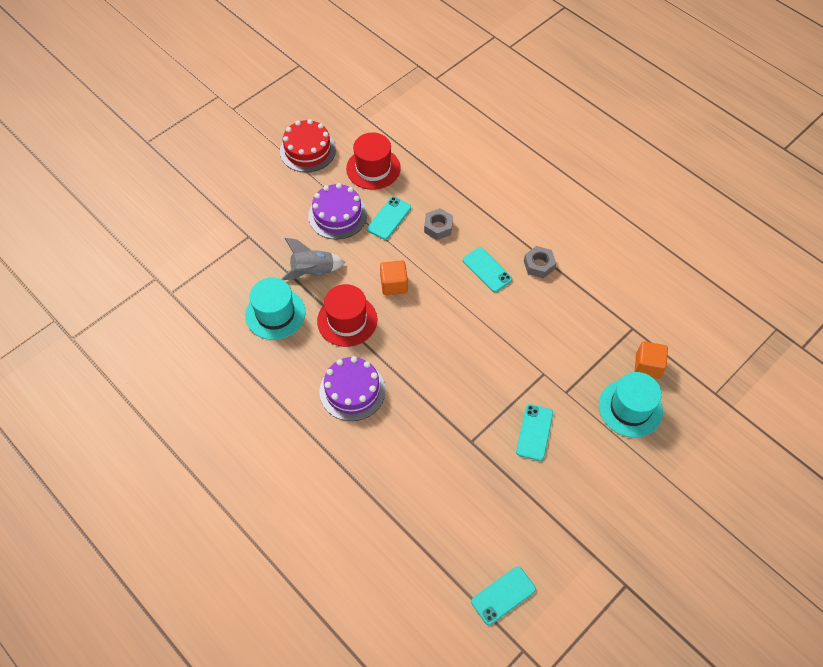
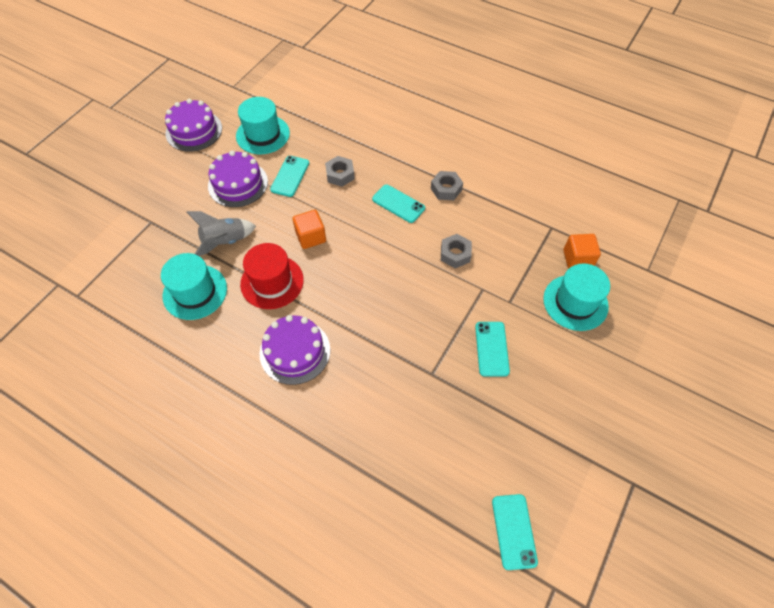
camera: 15 degrees left, 0 degrees up
(307, 150) = (194, 131): red cake -> purple cake
(373, 168) = (263, 134): red hat -> turquoise hat
(503, 595) = (514, 531): turquoise phone -> turquoise phone turned 45 degrees counterclockwise
(528, 333) = (455, 254): none -> grey nut

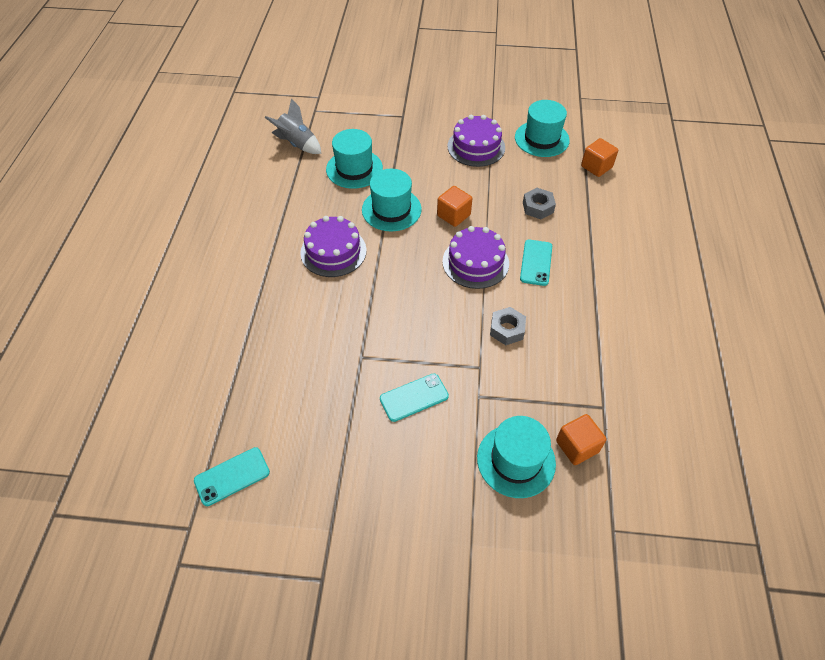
camera: 65 degrees right, 5 degrees down
(194, 131) = (511, 98): purple cake -> purple cake (475, 262)
(225, 241) = (412, 165): grey rocket -> grey rocket (297, 144)
(272, 282) = (391, 209): red hat -> turquoise hat
(290, 176) = (509, 175): turquoise phone -> none
(321, 116) = (596, 167): none -> orange cube
(446, 189) = (583, 294): grey nut -> none

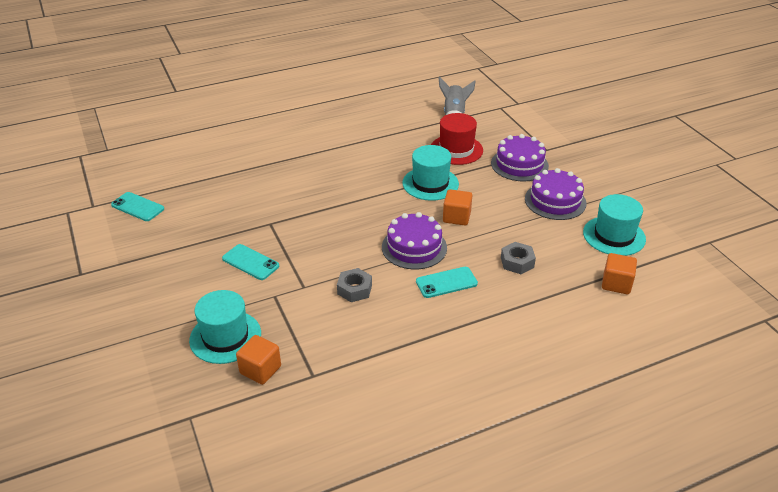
camera: 60 degrees right, 15 degrees down
(333, 251) = (360, 173): purple cake -> purple cake (519, 164)
(354, 169) = (456, 150): turquoise hat -> red hat

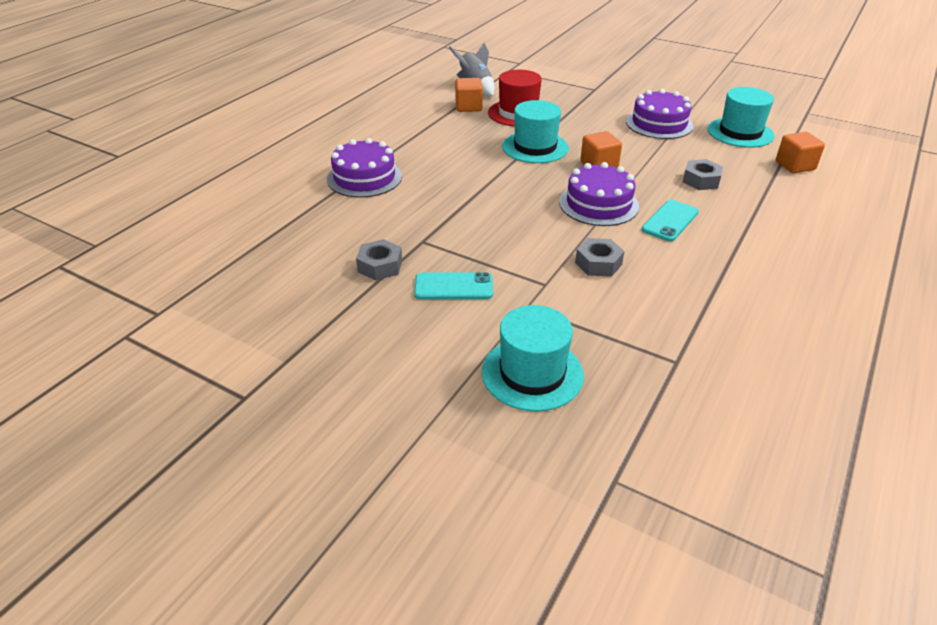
camera: 35 degrees left, 0 degrees up
(137, 207) = (227, 289): turquoise phone -> none
(227, 229) = (380, 266): none -> grey nut
(260, 370) = (617, 386): orange cube -> orange cube (468, 107)
(519, 164) = (590, 107): purple cake -> purple cake (364, 178)

